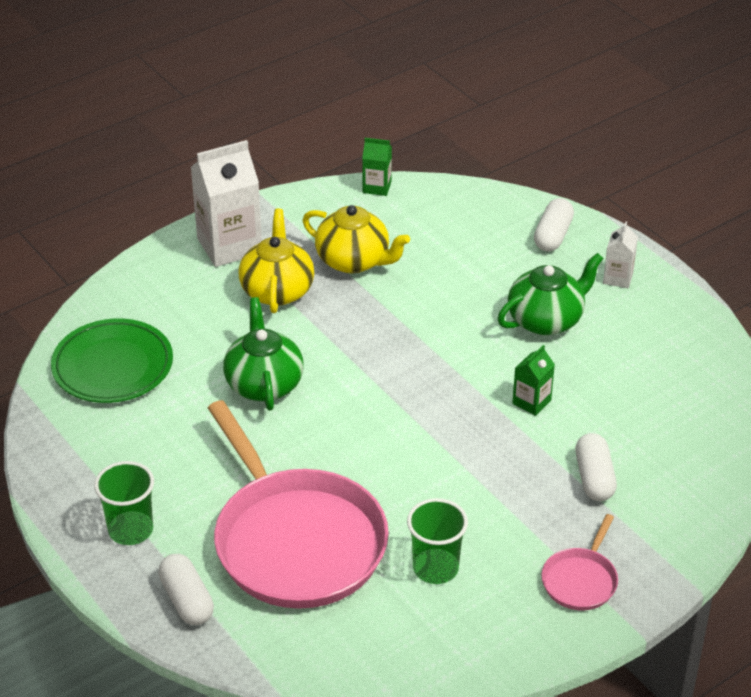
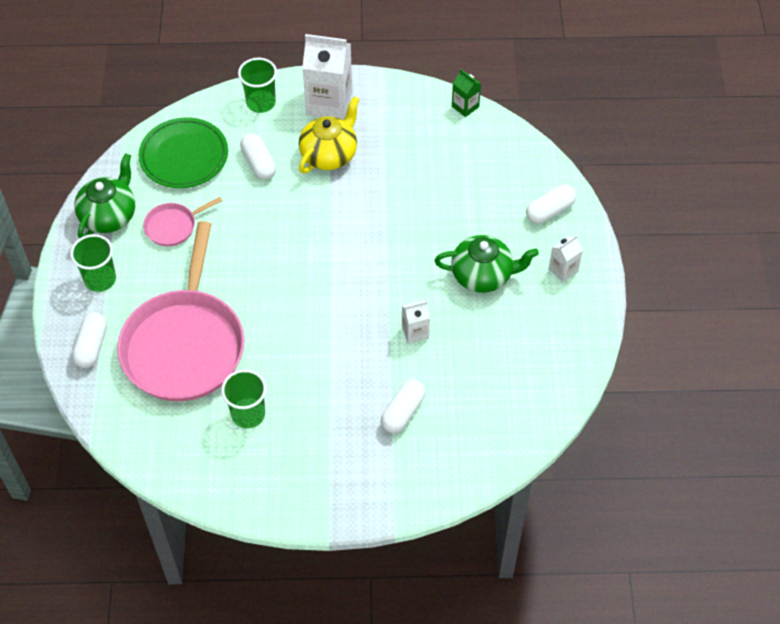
camera: 35 degrees right, 15 degrees up
(152, 278) = (261, 103): none -> green cup
(206, 333) = (259, 163): none -> white capsule
(264, 384) = (261, 221): green teapot -> green teapot (109, 216)
(354, 261) = (398, 158): yellow teapot -> none
(531, 402) = (415, 332): green carton -> white carton
(580, 580) = (326, 478): pink pan -> pink pan (173, 226)

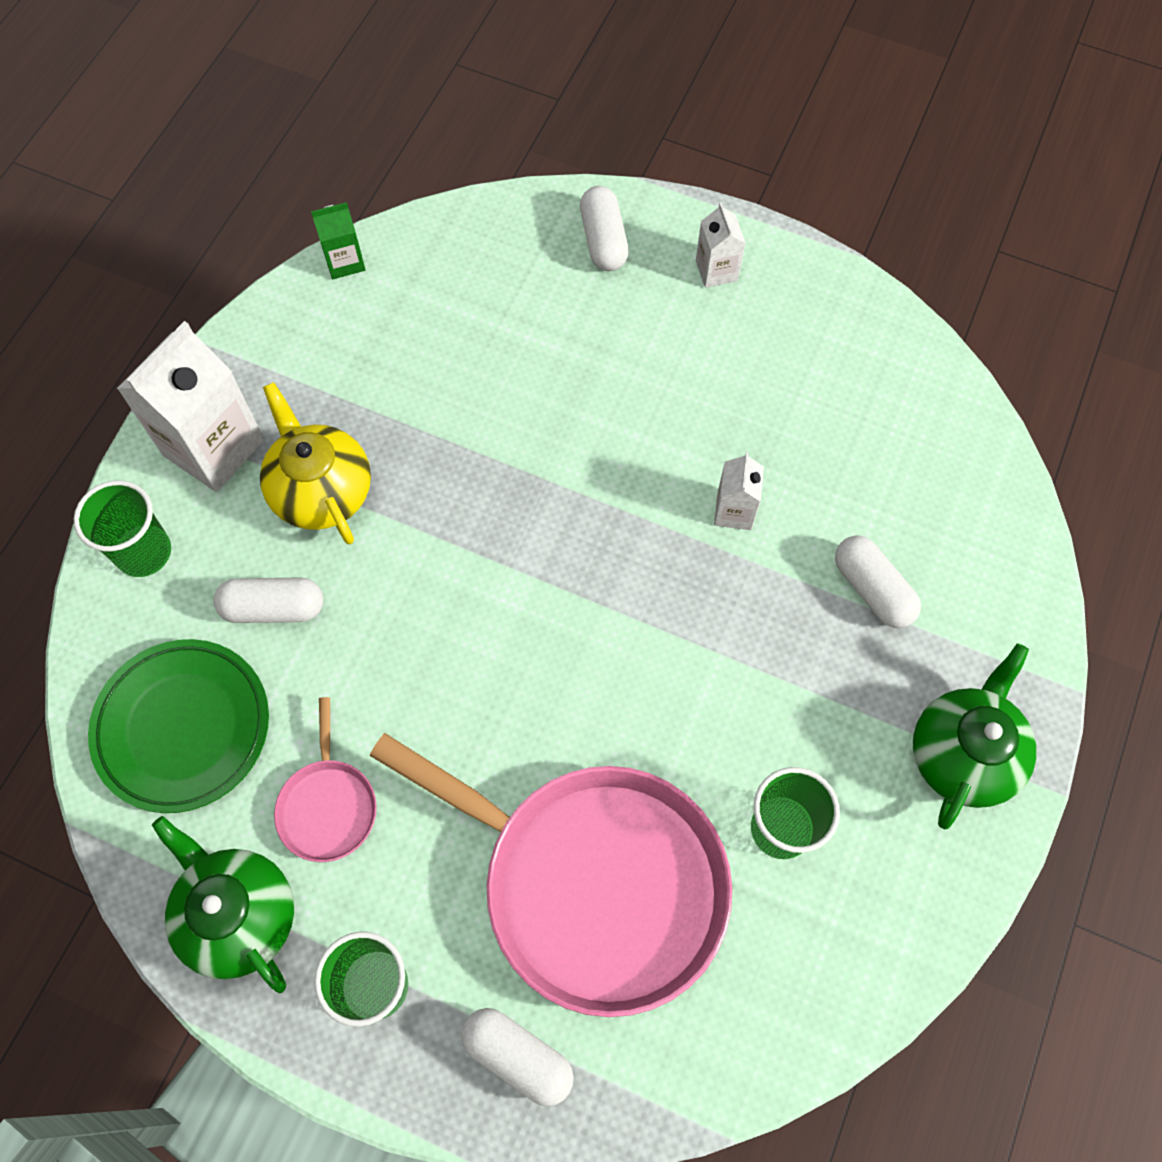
camera: 65 degrees left, 10 degrees up
(482, 275) = (674, 375): green teapot -> green teapot (963, 754)

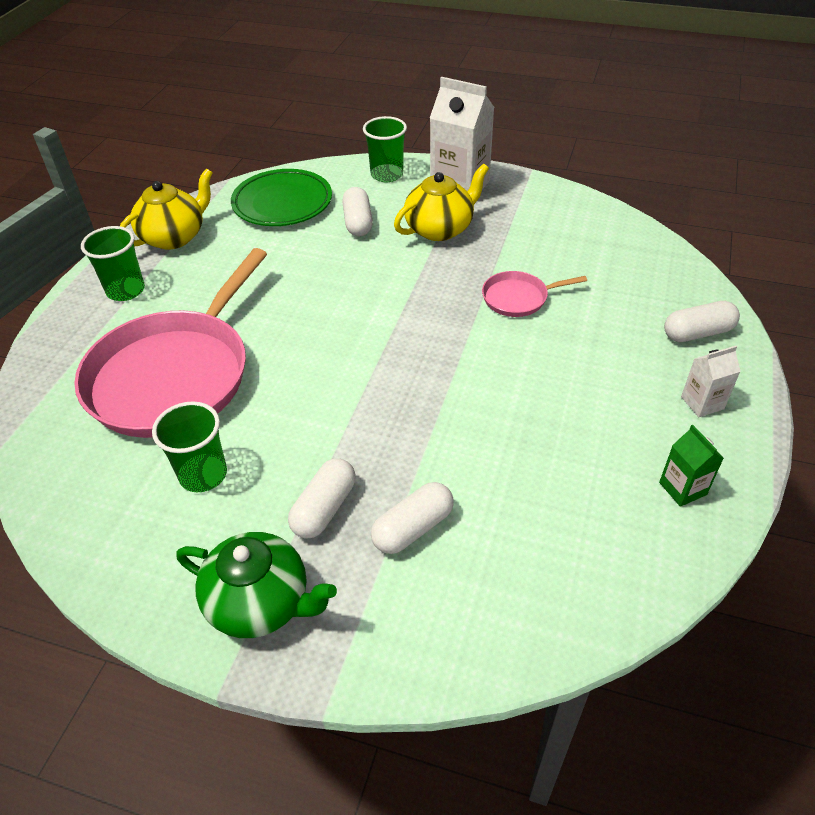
camera: 85 degrees right, 20 degrees down
(239, 915) = (174, 237): green teapot -> yellow teapot
(328, 806) = (234, 259): pink pan -> pink pan (518, 298)
(344, 261) = (615, 215): green carton -> green carton (682, 488)
(518, 1056) = (71, 352): white capsule -> white capsule (324, 508)
(734, 511) = (470, 430): white carton -> none

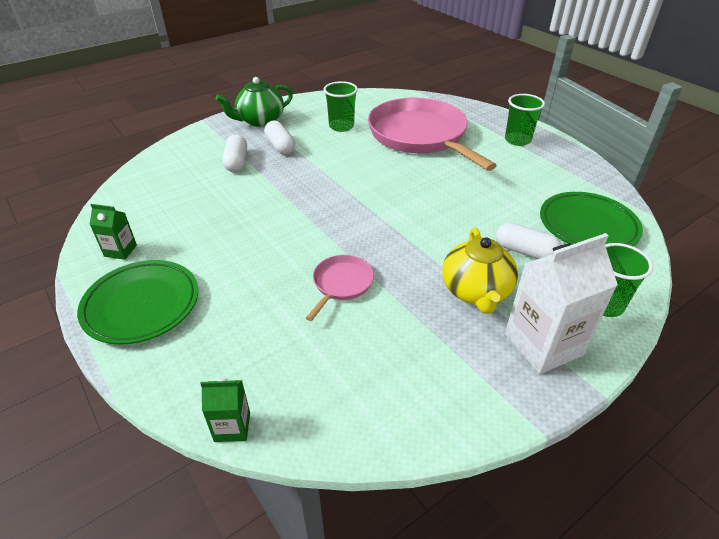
camera: 125 degrees right, 5 degrees down
(174, 237) = (570, 169): yellow teapot -> none
(697, 333) = (185, 358): white capsule -> none
(699, 275) = (232, 427): none -> green carton
(702, 403) = (142, 305): white carton -> green plate

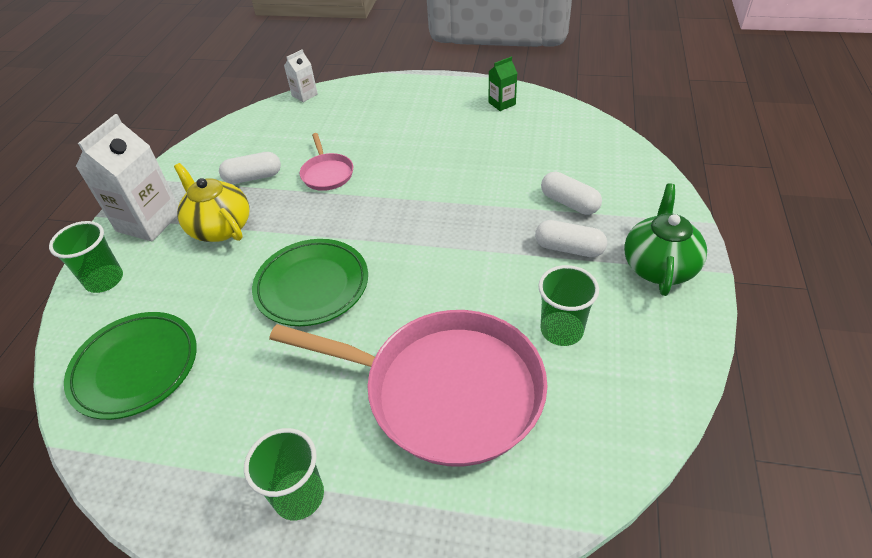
camera: 140 degrees right, 5 degrees up
(142, 305) = (431, 96): green plate -> green plate (312, 286)
(232, 427) = (304, 95): green carton -> white carton
(525, 251) = (195, 290): white capsule -> white capsule (253, 177)

